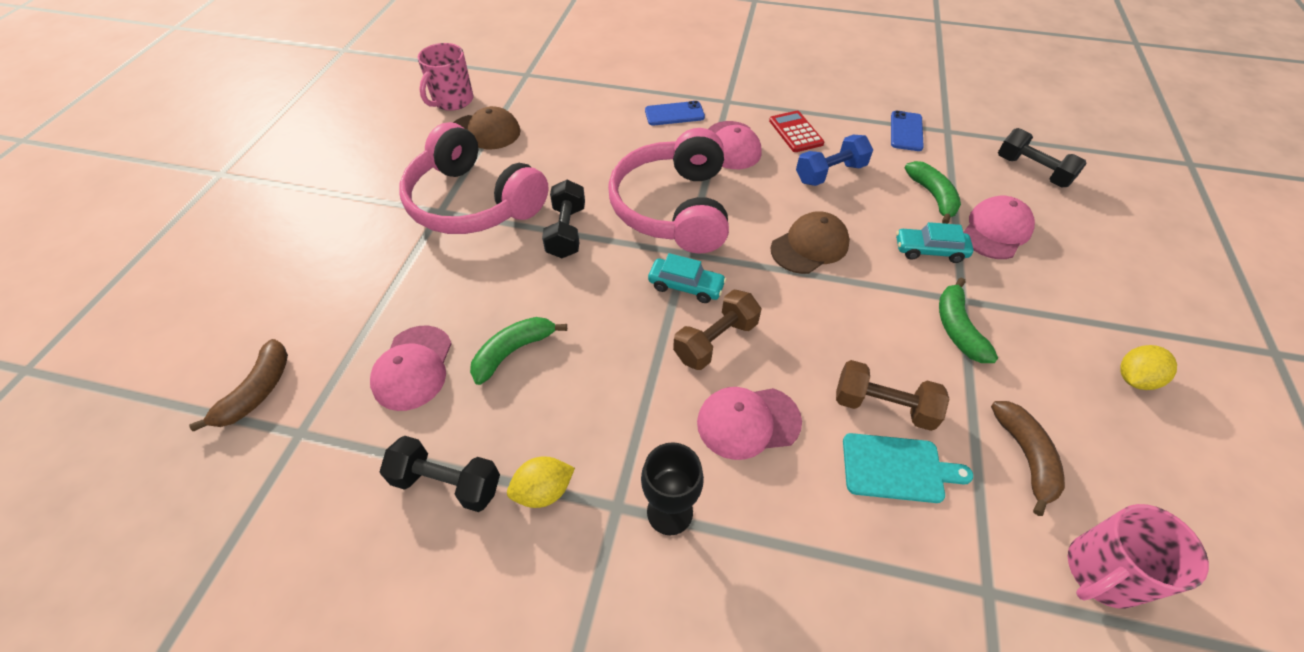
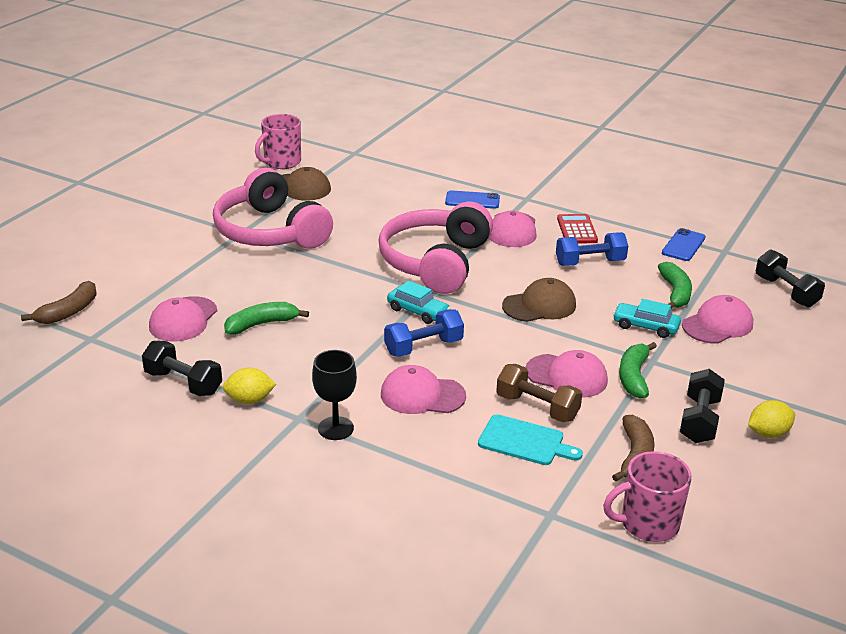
camera: 15 degrees right, 20 degrees down
(566, 231) = (337, 262): black dumbbell -> black dumbbell (699, 420)
(715, 341) = (423, 347): brown dumbbell -> blue dumbbell
(889, 346) = (566, 376): none -> pink cap

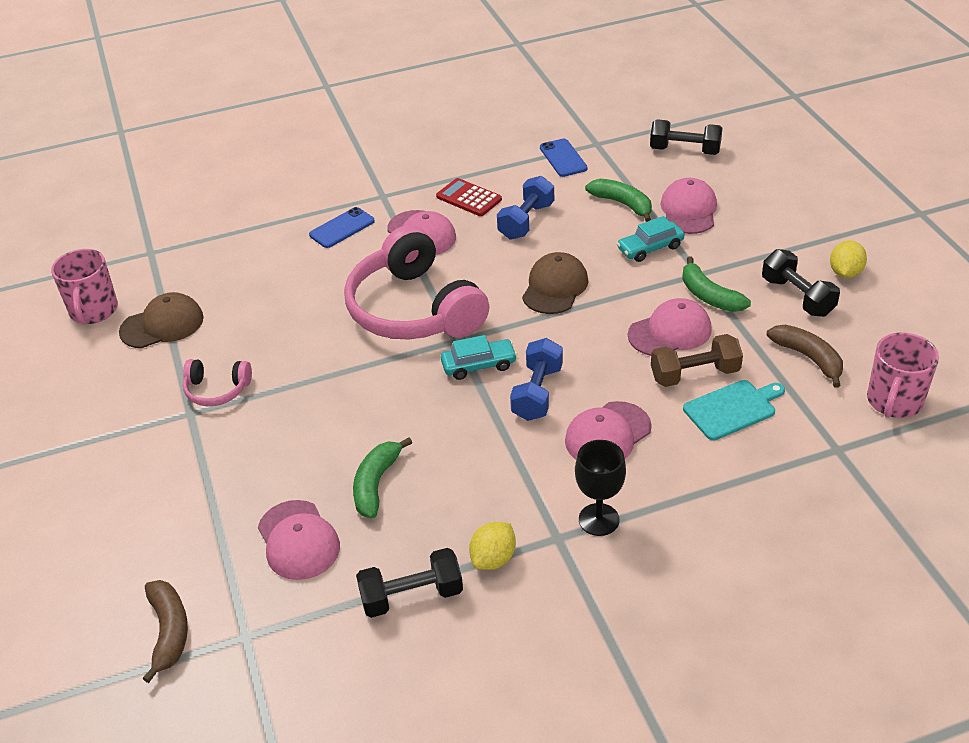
camera: 45 degrees left, 10 degrees up
(270, 231) = (217, 390): pink headphones -> pink headphones, size x0.45

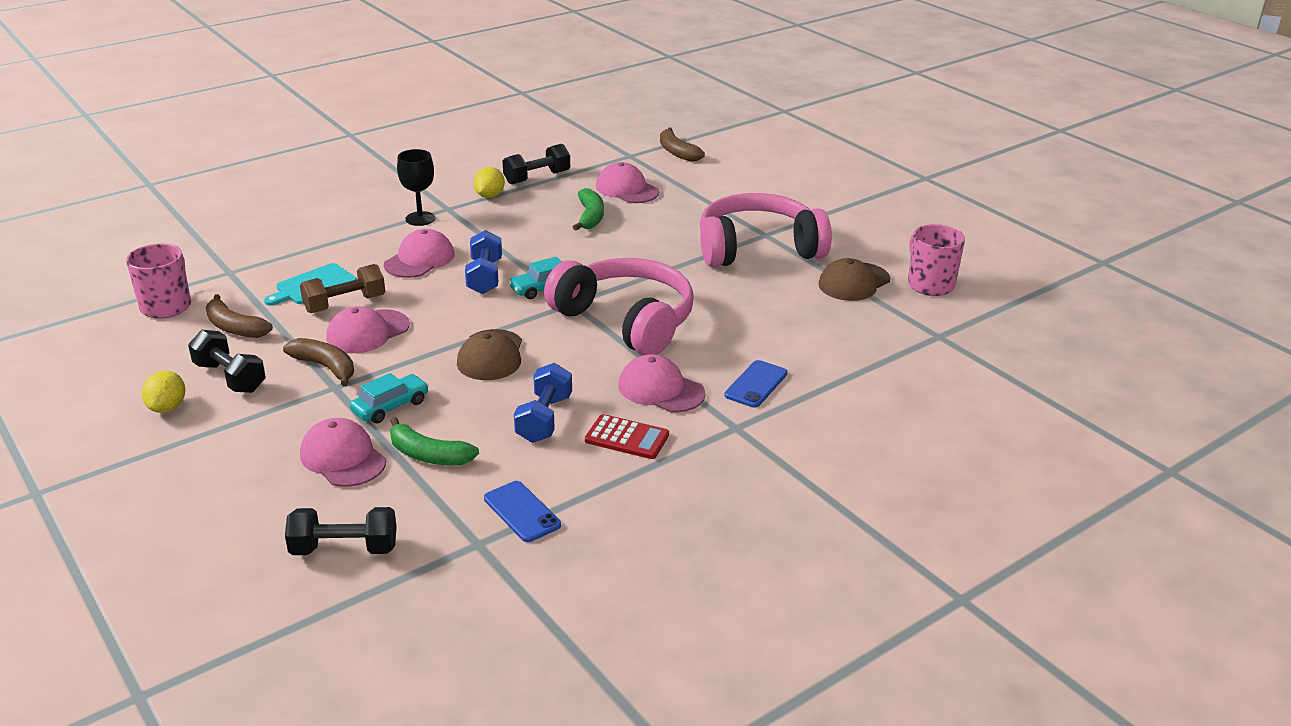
camera: 160 degrees right, 10 degrees down
(217, 390) = (758, 249): pink headphones -> pink headphones, size x2.22
(689, 210) = (343, 458): pink cap -> pink cap turned 150 degrees clockwise
(709, 296) = (325, 367): green banana -> brown banana

